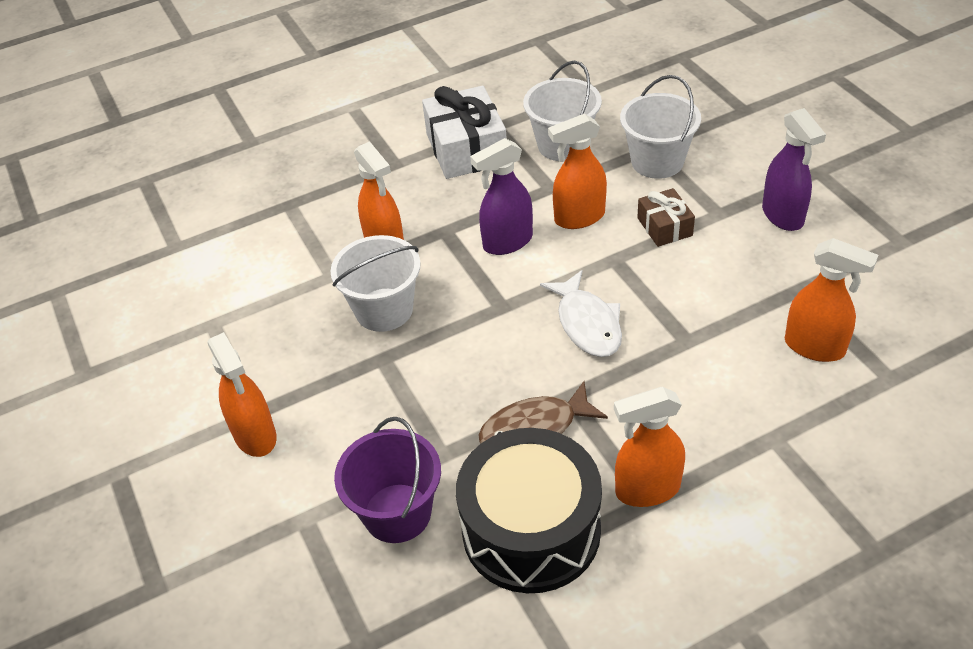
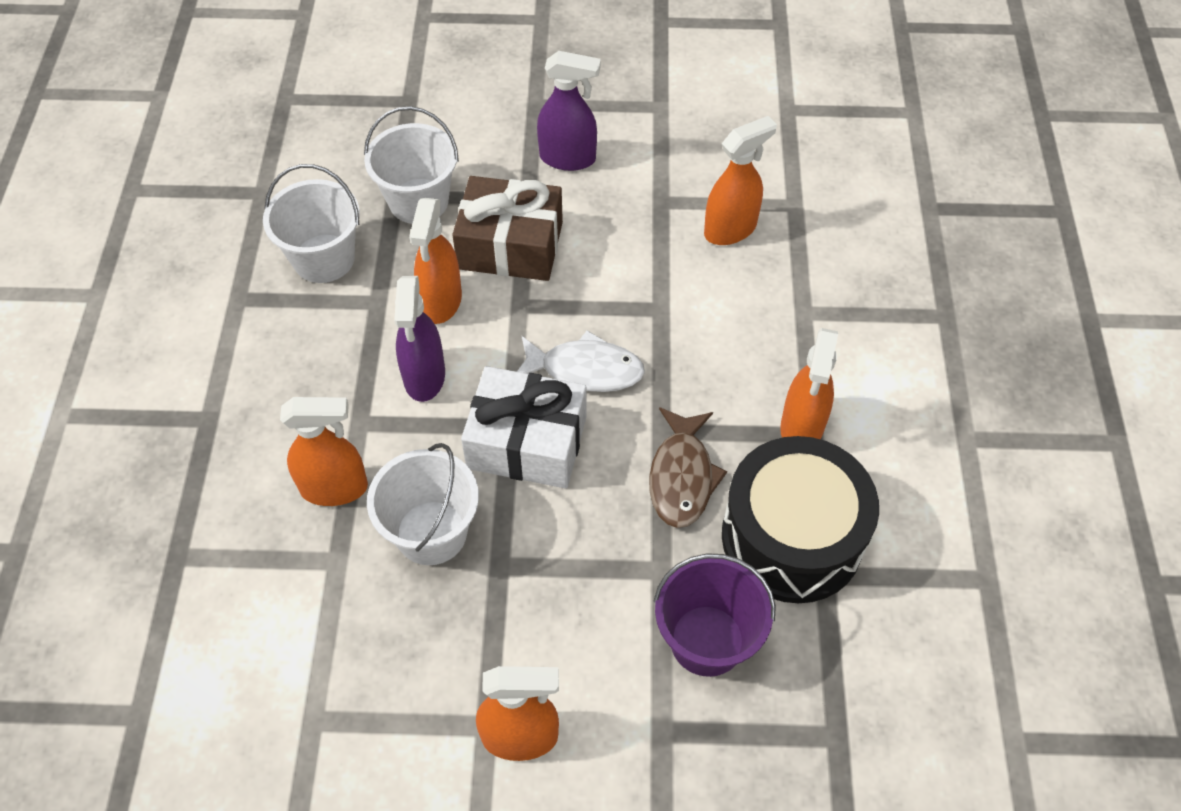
camera: 65 degrees left, 10 degrees up
(466, 149) = (249, 341): white gift -> white gift (527, 442)
(664, 227) = (510, 245): brown gift -> brown gift, size x1.81

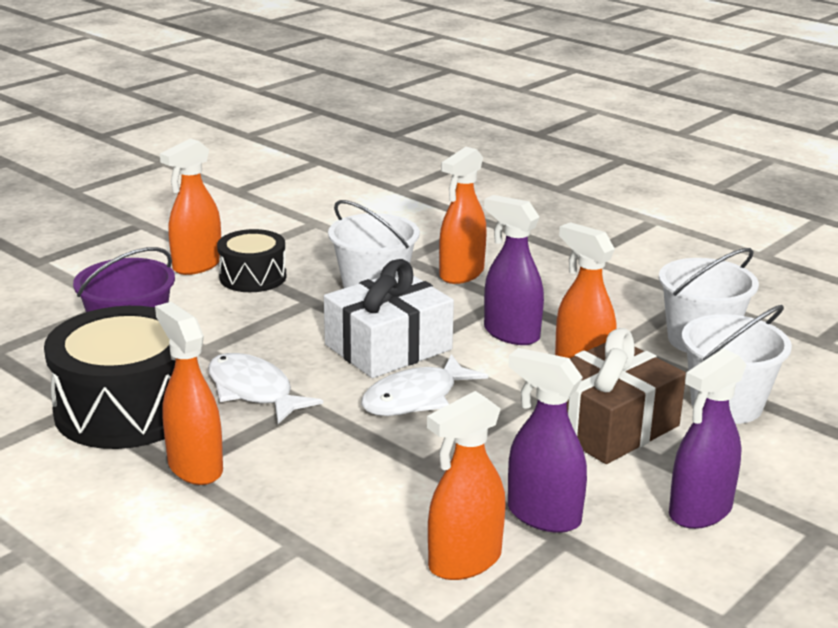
camera: 130 degrees right, 30 degrees down
(498, 658) = (253, 277): none -> black drum
(649, 221) = (543, 515): none -> purple spray bottle
(682, 477) = (253, 391): brown fish -> white fish
(730, 229) = (464, 561): orange spray bottle -> orange spray bottle turned 45 degrees clockwise

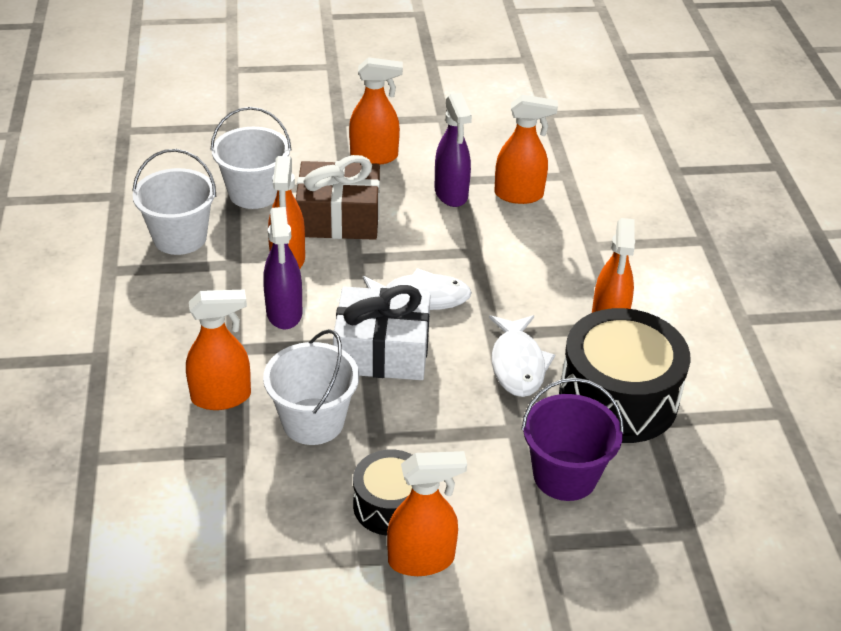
camera: 140 degrees left, 15 degrees up
(699, 512) = (374, 156): purple spray bottle -> orange spray bottle

